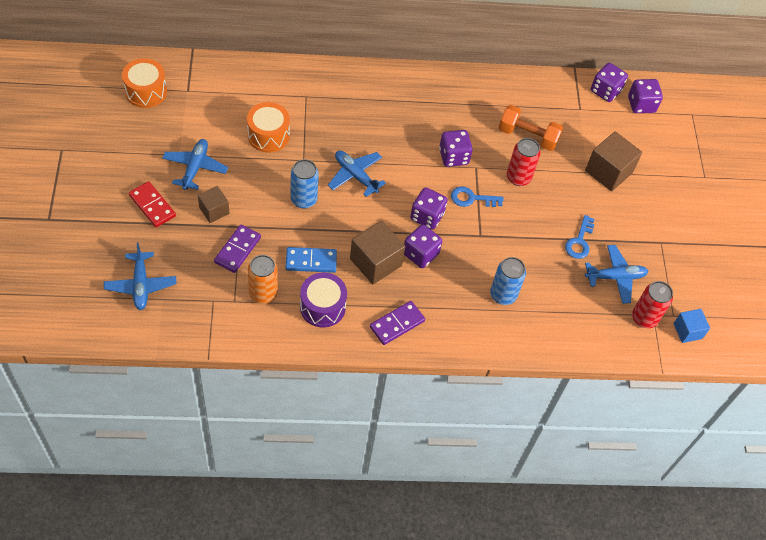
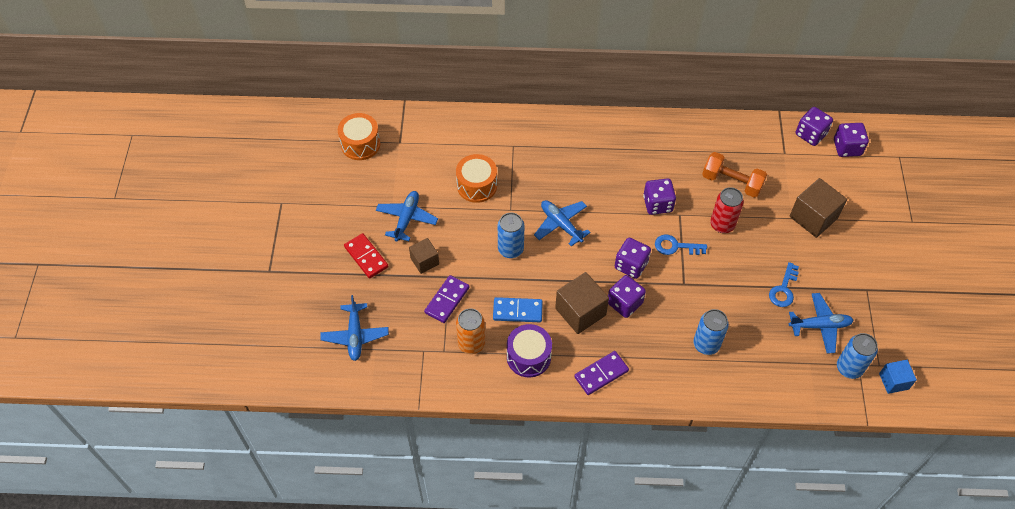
camera: 10 degrees right, 0 degrees up
(644, 318) = (849, 368): red can -> blue can

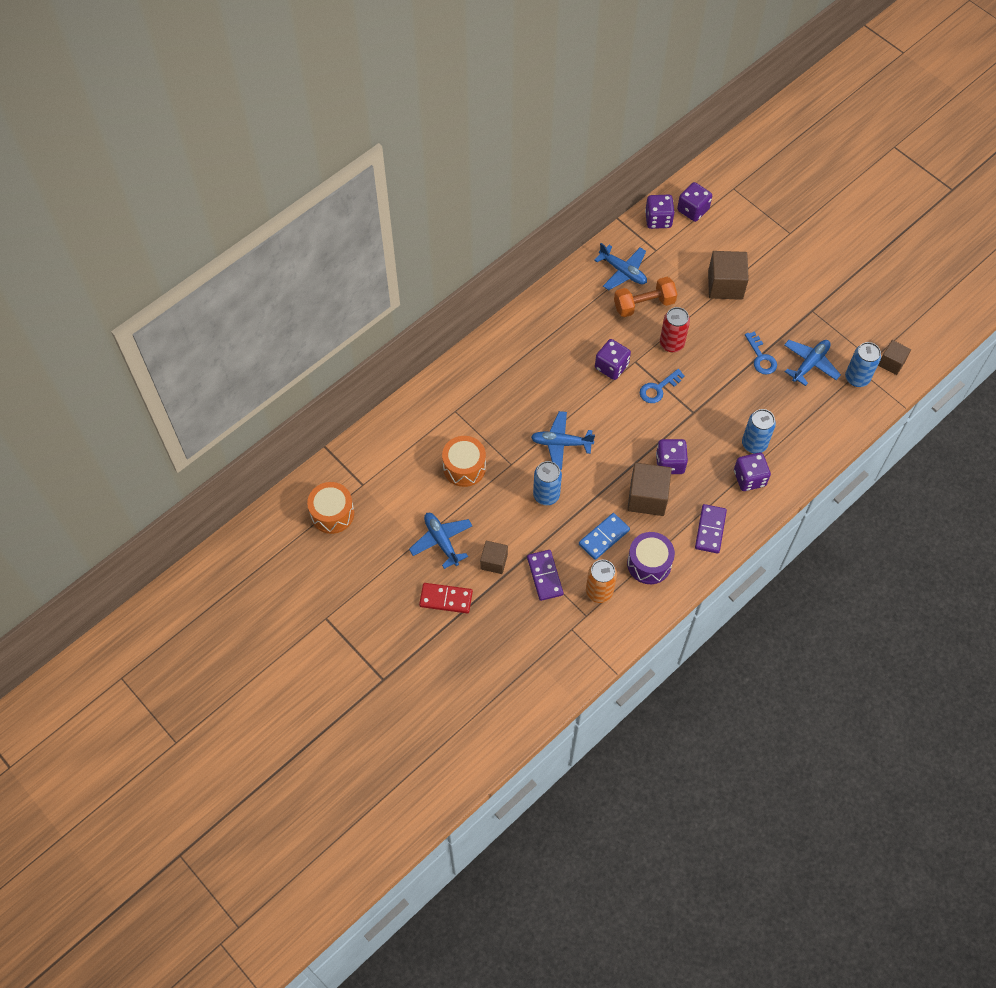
camera: 45 degrees left, 5 degrees up
(355, 335) = (509, 665): blue plane -> blue plane (623, 271)
(631, 265) = (643, 430): purple dice -> purple dice (749, 478)
(893, 381) = (891, 363): blue cube -> brown cube

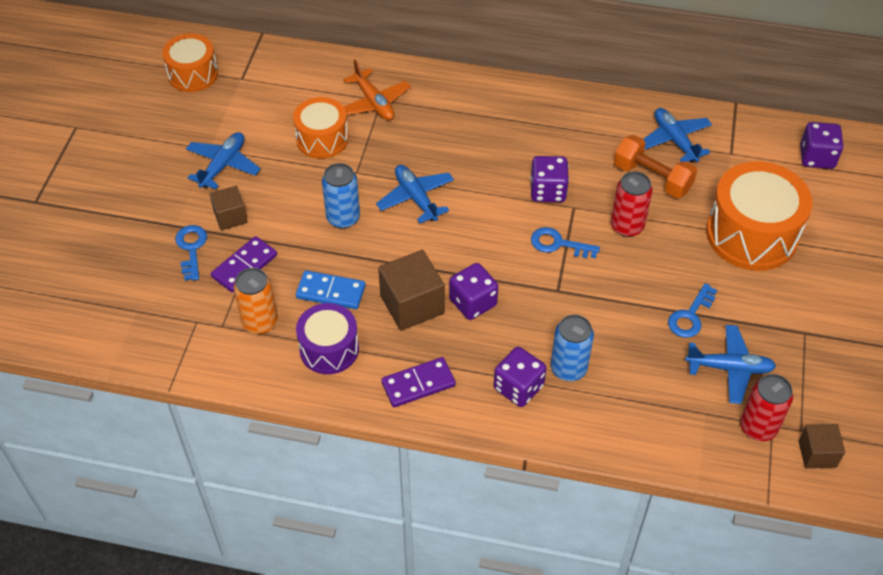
camera: 55 degrees right, 10 degrees down
(446, 599) = (159, 202): red domino -> none
(454, 417) = (374, 102): none -> orange plane
(505, 600) = (191, 249): none -> blue key
(623, 271) = (674, 140): blue plane -> blue plane turned 150 degrees clockwise
(658, 219) = (771, 135): purple dice -> none
(725, 285) = (751, 234): brown cube -> orange drum
(857, 378) = (758, 427): blue can -> red can

